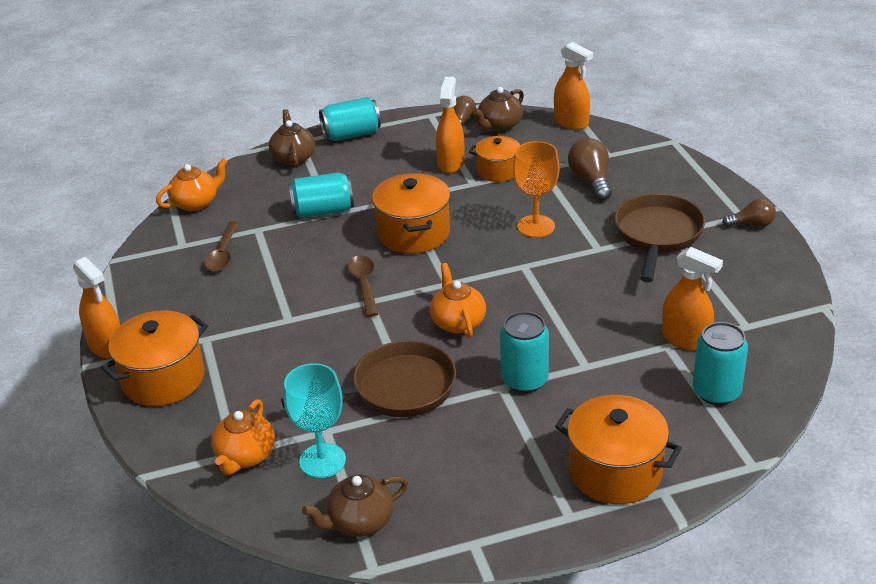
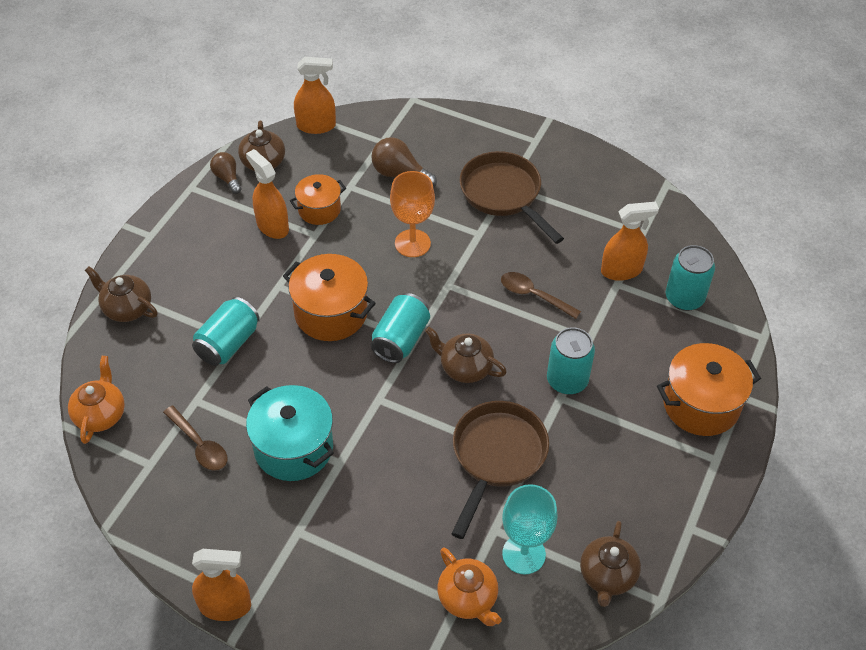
camera: 50 degrees left, 15 degrees up
(163, 379) = (316, 593): orange pot -> none
(273, 292) = (293, 448): none -> turquoise pot
(351, 134) = (147, 251): turquoise can -> turquoise can (400, 339)
(364, 284) = (355, 387): brown spoon -> brown spoon (534, 295)
(458, 322) = (465, 367): orange teapot -> brown teapot
(752, 224) = (550, 144): brown light bulb -> none

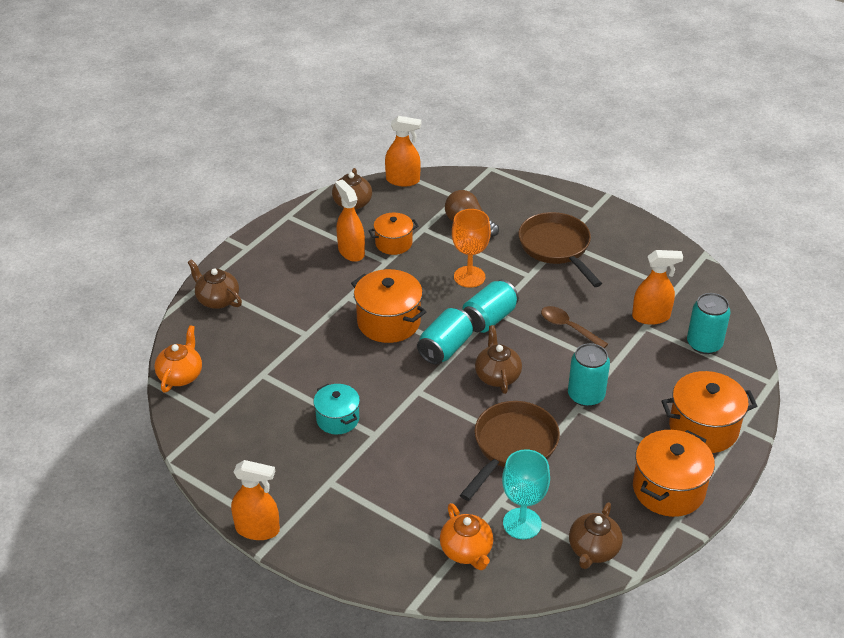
camera: 10 degrees right, 10 degrees down
(199, 445) = (259, 407): brown spoon -> none
(227, 178) = (320, 212): brown light bulb -> none
(228, 343) = (297, 335): turquoise can -> turquoise can (489, 319)
(293, 448) = (337, 419): turquoise pot -> turquoise pot, size x0.63
(465, 367) = (497, 376): brown teapot -> brown teapot turned 45 degrees clockwise
(676, 487) = (668, 489): none -> orange pot

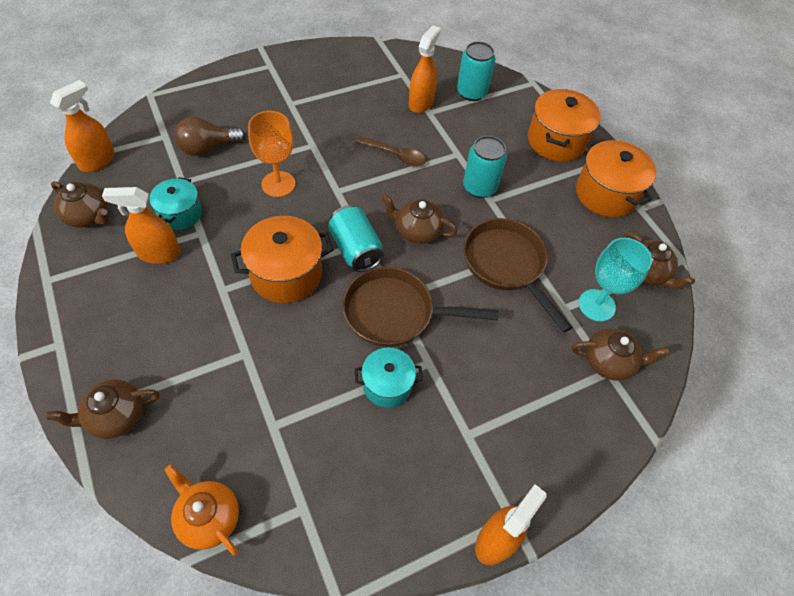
camera: 65 degrees left, 15 degrees up
(393, 243) = (180, 214): orange pot -> turquoise pot
(467, 551) = (609, 362): orange teapot -> brown teapot
(489, 319) = (343, 199): turquoise can -> none
(556, 248) = (295, 111): brown pan -> brown pan (395, 313)
(568, 327) = (395, 155): brown spoon -> brown spoon turned 135 degrees counterclockwise

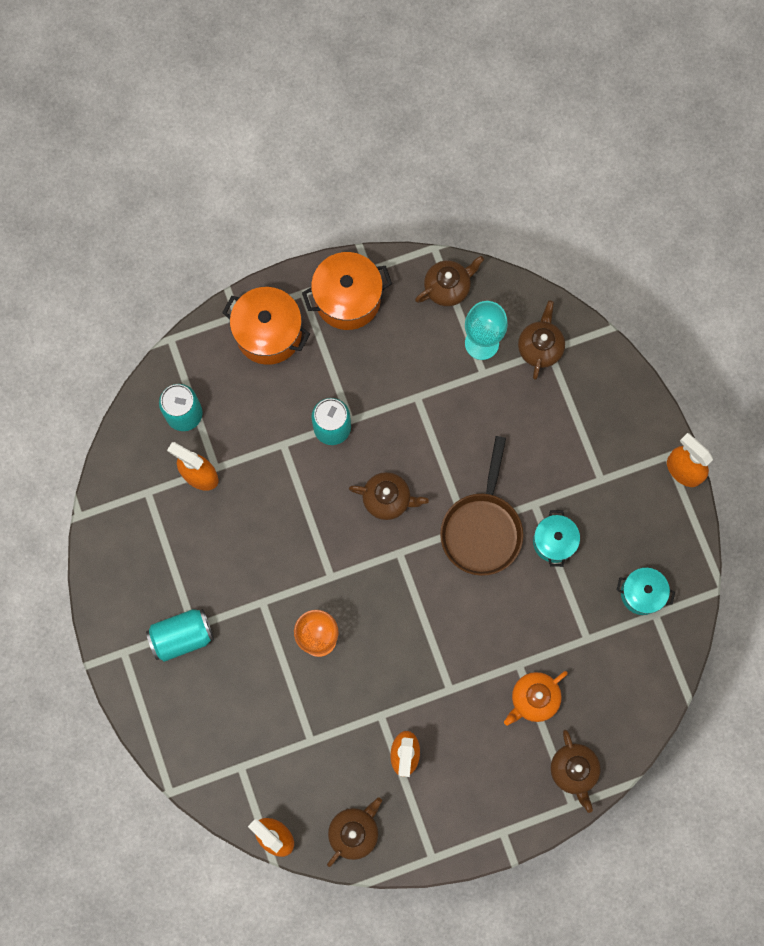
camera: 80 degrees left, 20 degrees up
(180, 214) = (355, 738): turquoise pot -> turquoise pot (642, 593)
(208, 148) = (261, 717): brown light bulb -> none
(208, 517) = (659, 686): orange teapot -> orange teapot (533, 699)
(286, 274) = (434, 629): orange pot -> none
(355, 249) = (408, 561): turquoise can -> turquoise can (182, 636)
(395, 155) = (282, 512): brown spoon -> none
(417, 231) = (388, 499): brown teapot -> brown teapot turned 105 degrees counterclockwise
(506, 265) = (433, 418): brown pan -> none

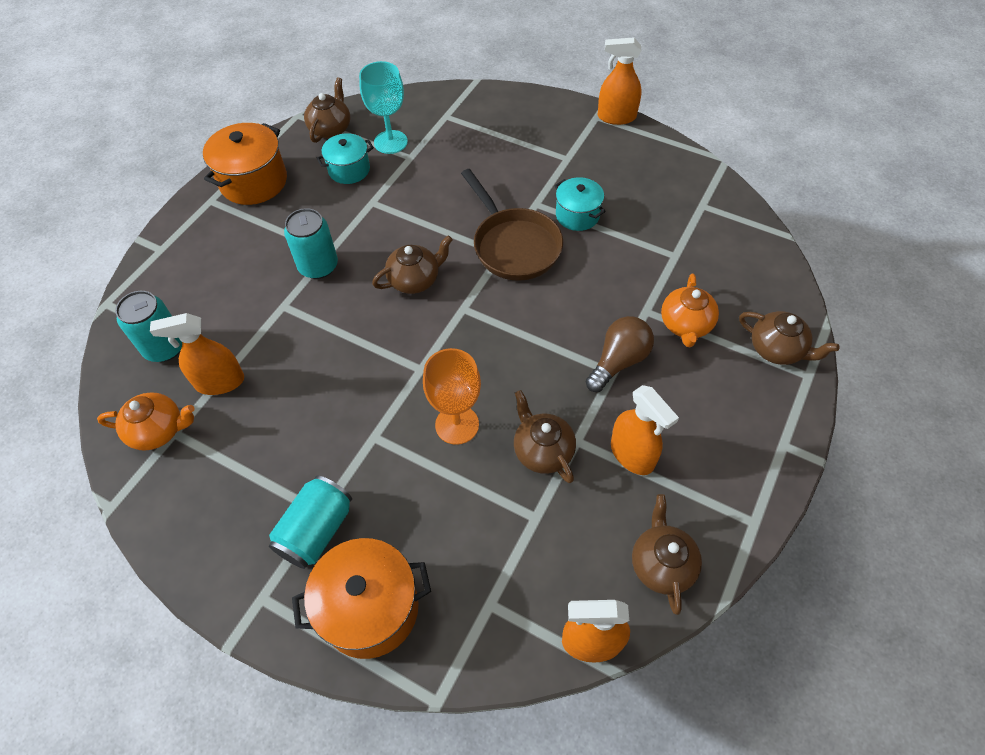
camera: 40 degrees left, 20 degrees down
(139, 482) = (159, 430): none -> orange teapot
(268, 333) = (201, 243): orange pot -> orange pot (370, 608)
(461, 685) = (618, 361): none -> brown light bulb
(540, 347) = (437, 118): brown teapot -> brown teapot (542, 450)
(642, 593) = (677, 200): turquoise pot -> turquoise pot (349, 170)

